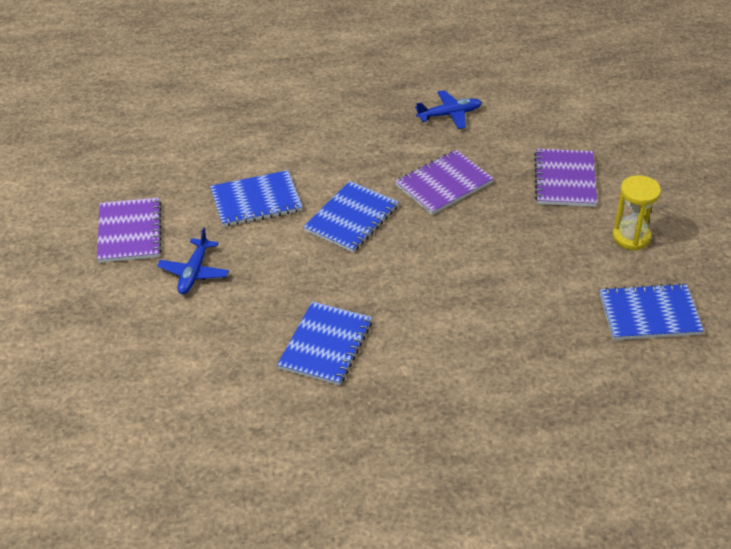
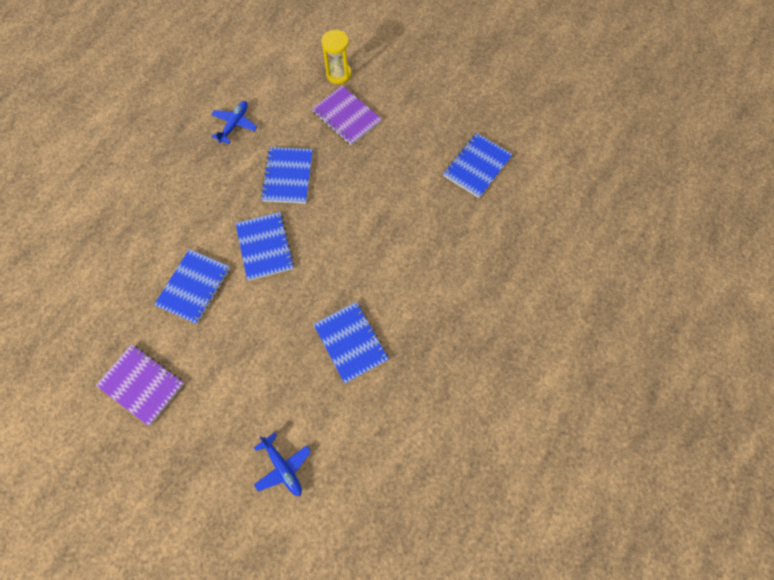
camera: 50 degrees left, 25 degrees up
(194, 273) = (219, 371): blue plane -> blue plane (283, 467)
(444, 184) = (288, 176): purple notebook -> blue notebook
(631, 237) = (418, 126): yellow hourglass -> yellow hourglass (339, 74)

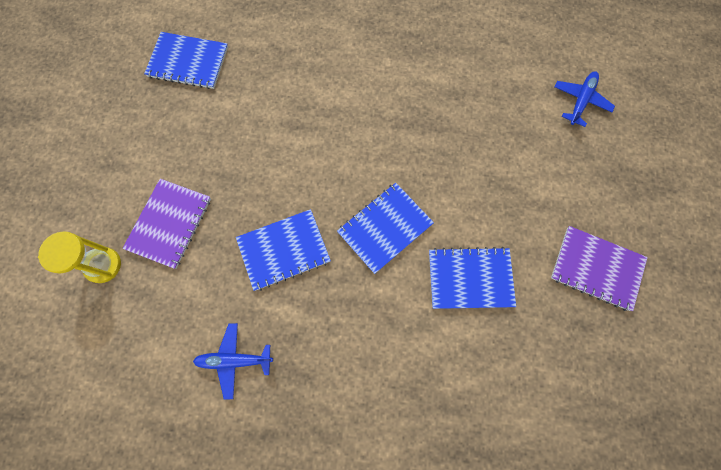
camera: 115 degrees left, 5 degrees up
(142, 384) = (596, 268): purple notebook -> purple notebook turned 75 degrees counterclockwise
(351, 342) = (441, 97): blue notebook -> none

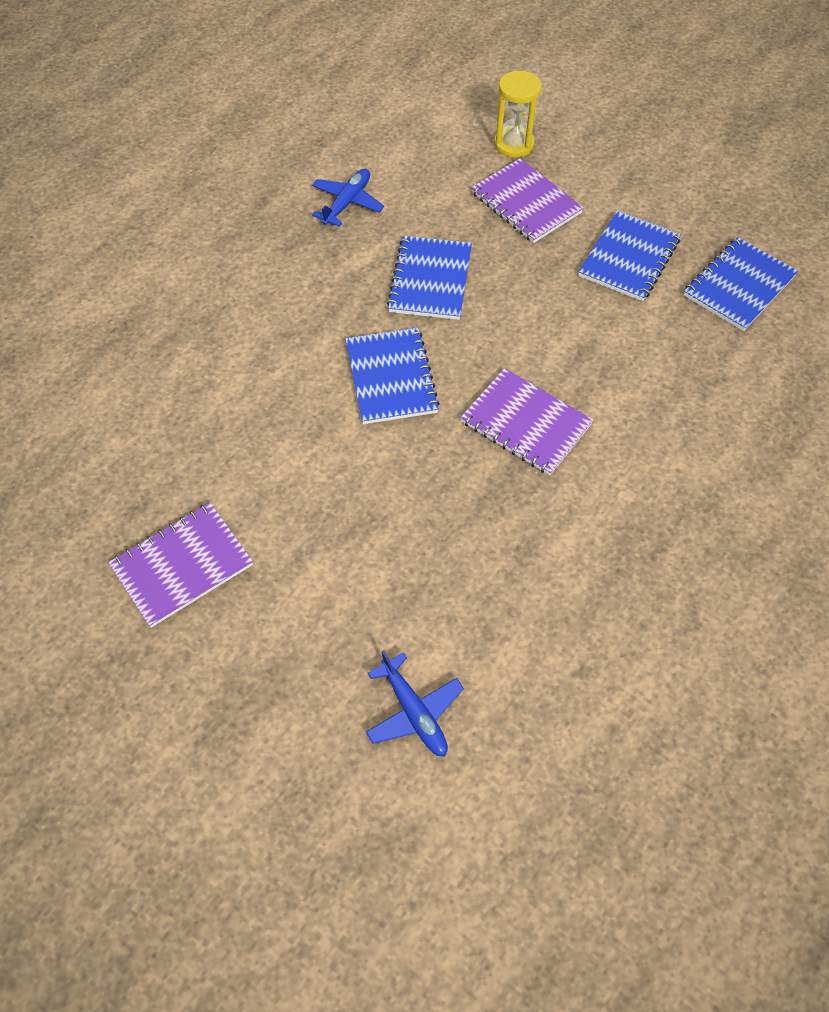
camera: 120 degrees right, 15 degrees down
(371, 132) = (525, 423): none -> purple notebook
(470, 278) = (274, 427): blue notebook -> blue notebook (629, 258)

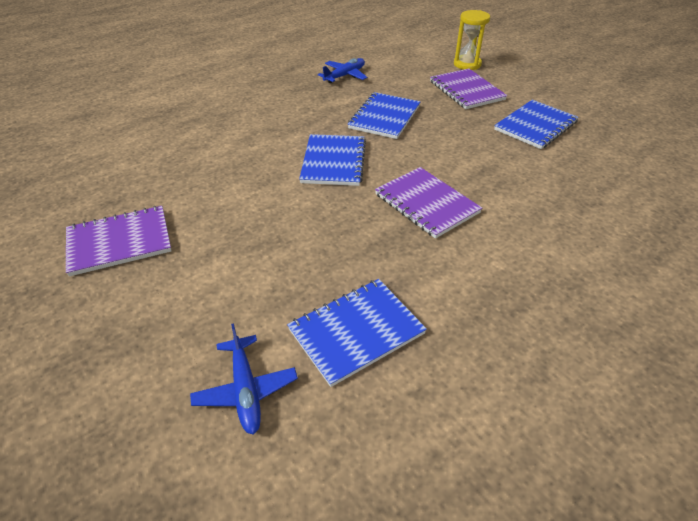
camera: 15 degrees right, 15 degrees down
(739, 286) = (621, 152): blue notebook -> blue notebook (356, 331)

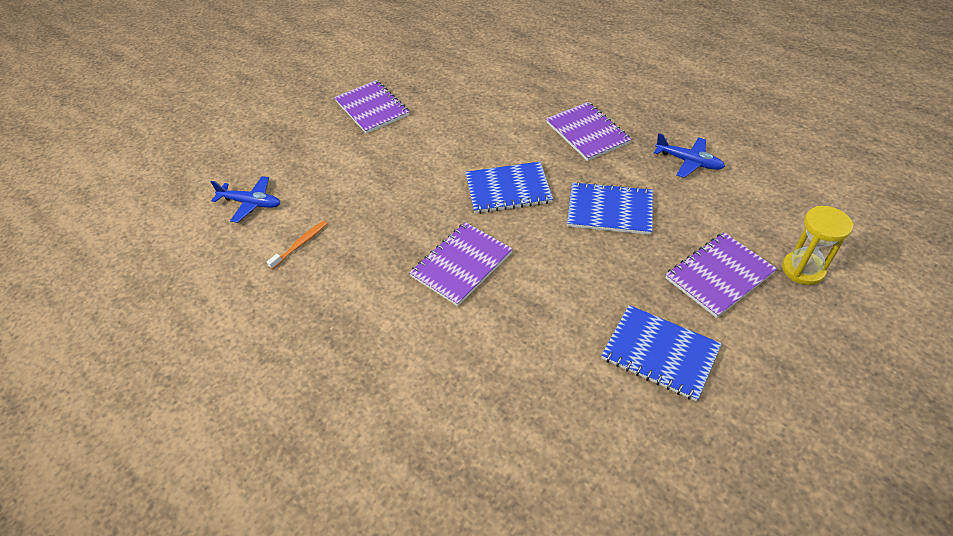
camera: 80 degrees right, 5 degrees up
(246, 390) = (251, 203): blue plane -> blue plane turned 135 degrees counterclockwise
(280, 109) = (587, 133): none -> purple notebook
(356, 331) = (300, 244): blue notebook -> orange toothbrush

